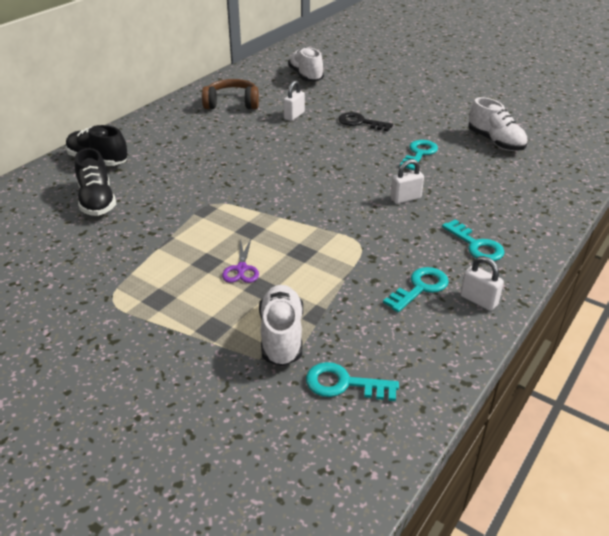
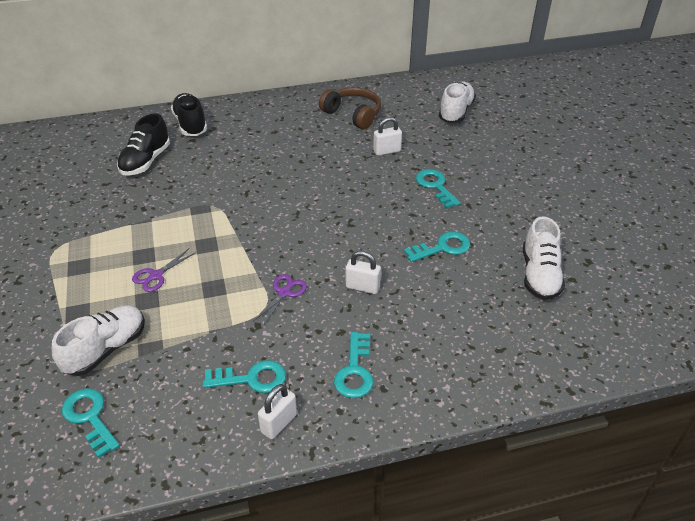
camera: 40 degrees right, 5 degrees up
(359, 228) = (284, 292): none -> purple scissors
(360, 122) = (435, 186): black key -> turquoise key
(478, 300) = (279, 423): white padlock -> white padlock turned 45 degrees clockwise

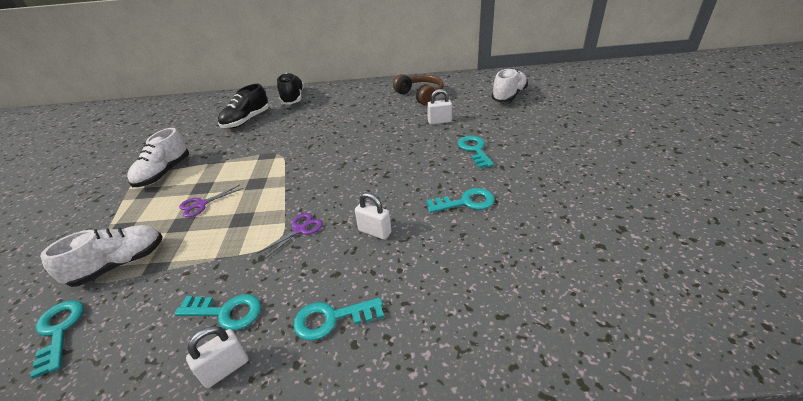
camera: 15 degrees right, 5 degrees down
(355, 371) = (331, 319): turquoise key -> turquoise key turned 60 degrees clockwise
(539, 275) = (563, 238): white shoe -> white shoe (164, 173)

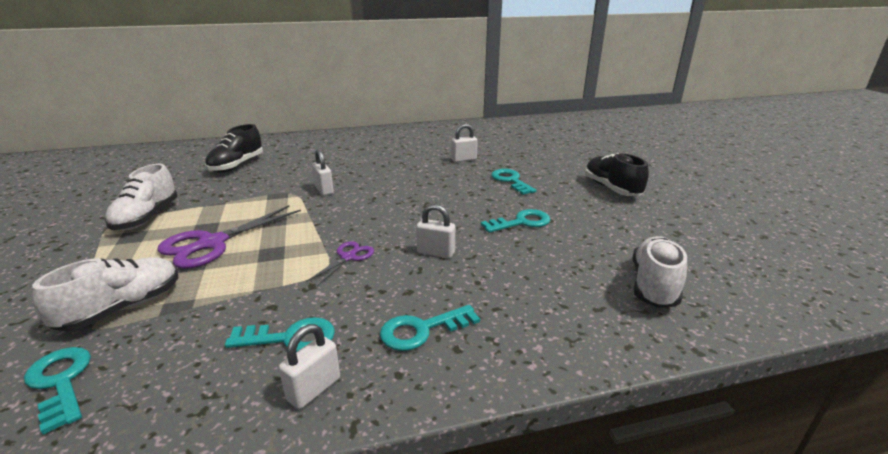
camera: 15 degrees left, 10 degrees down
(201, 204) = (211, 243): purple scissors -> purple scissors, size x1.89
(293, 98) = (287, 145): black shoe -> black shoe (611, 188)
(305, 152) = (324, 190): none -> white padlock
(420, 95) = (433, 139): brown headphones -> none
(509, 96) = (525, 138): white shoe -> white shoe (654, 285)

